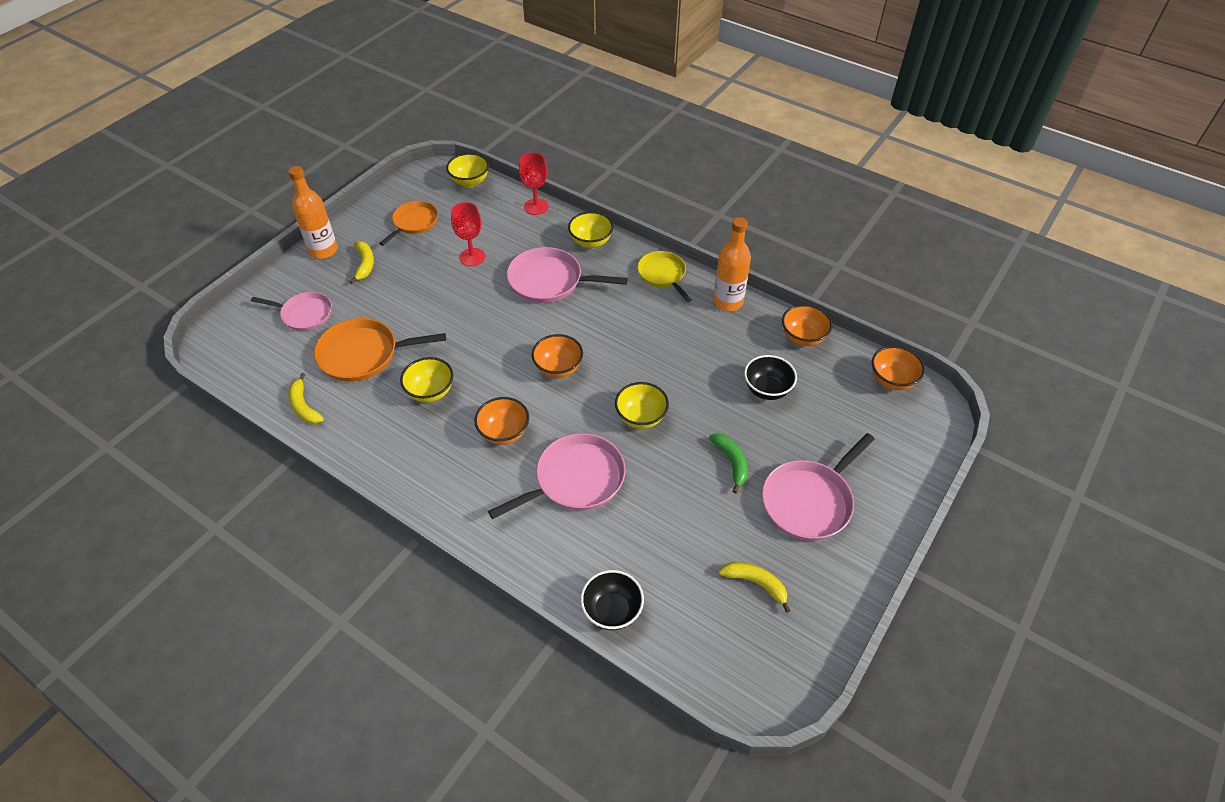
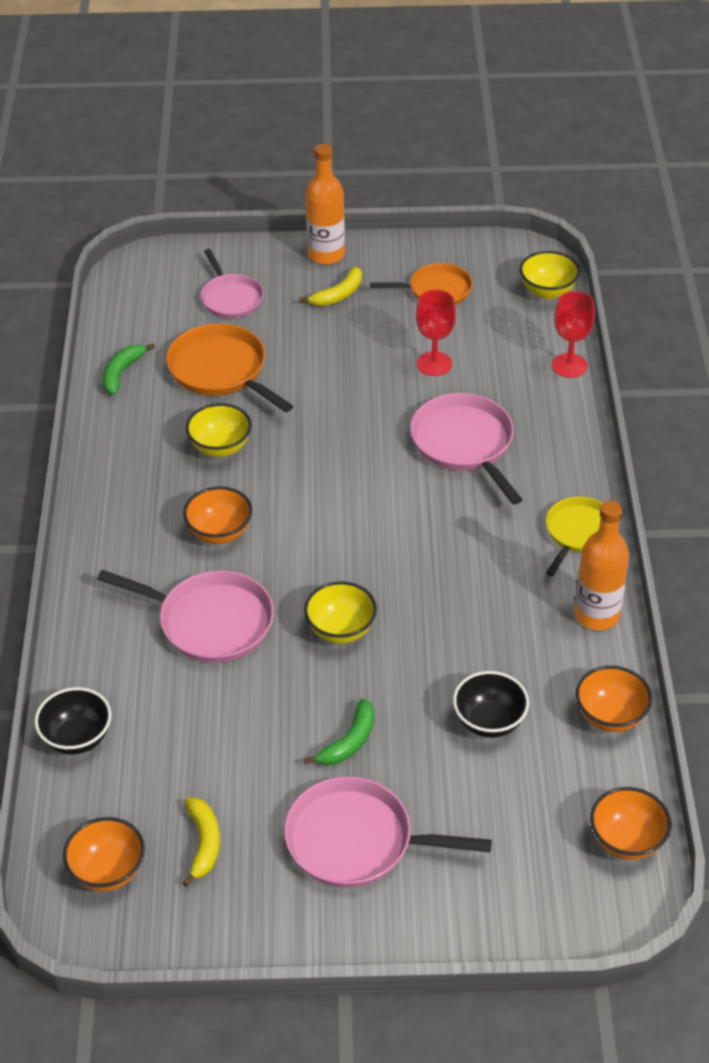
camera: 55 degrees right, 5 degrees down
(304, 406) = (122, 373): yellow banana -> green banana
(558, 368) = (344, 524): orange bowl -> orange bowl (108, 871)
(591, 242) = (563, 443): yellow bowl -> none

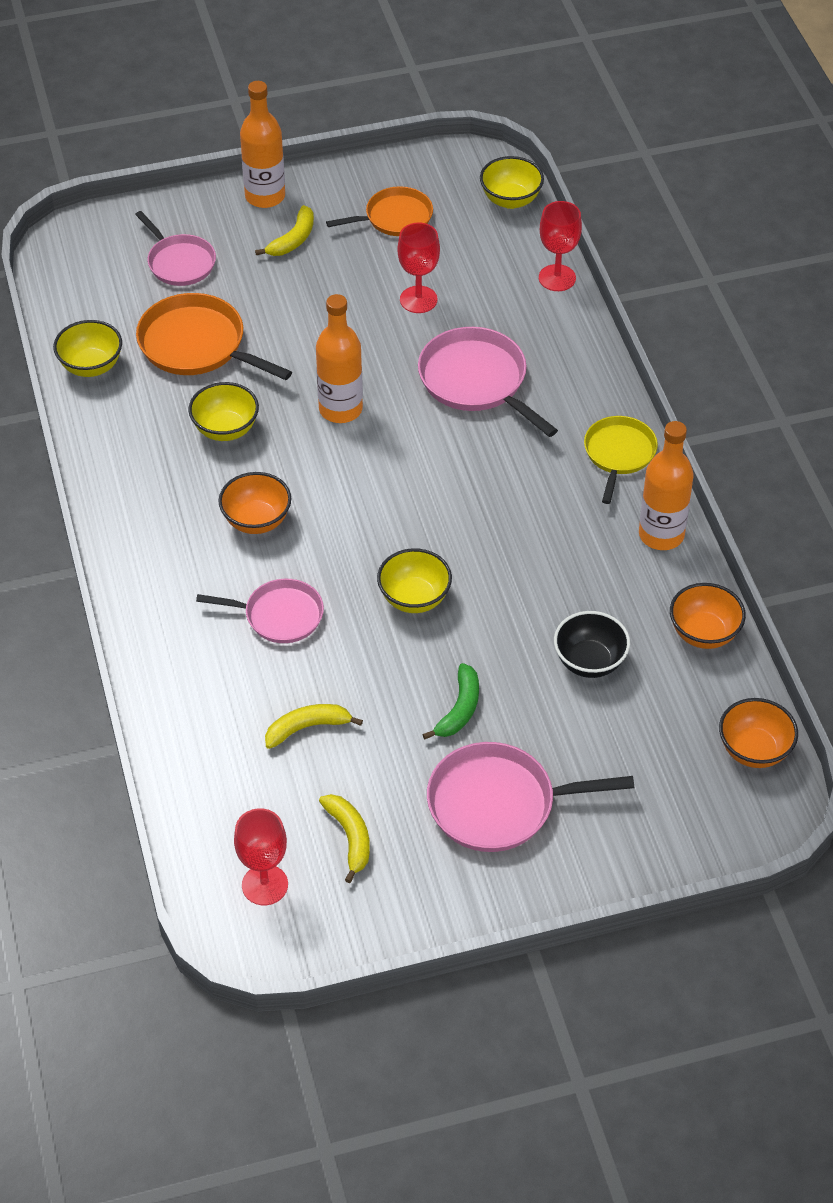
camera: 15 degrees left, 5 degrees up
(77, 738) = (185, 760): black bowl -> none
(108, 871) = (265, 885): orange bowl -> red goblet
(122, 373) = (91, 366): green banana -> yellow bowl
(199, 730) = (307, 728): none -> yellow banana
(210, 622) = (279, 615): pink pan -> pink pan, size x0.66
(330, 448) = (340, 409): none -> orange bottle

